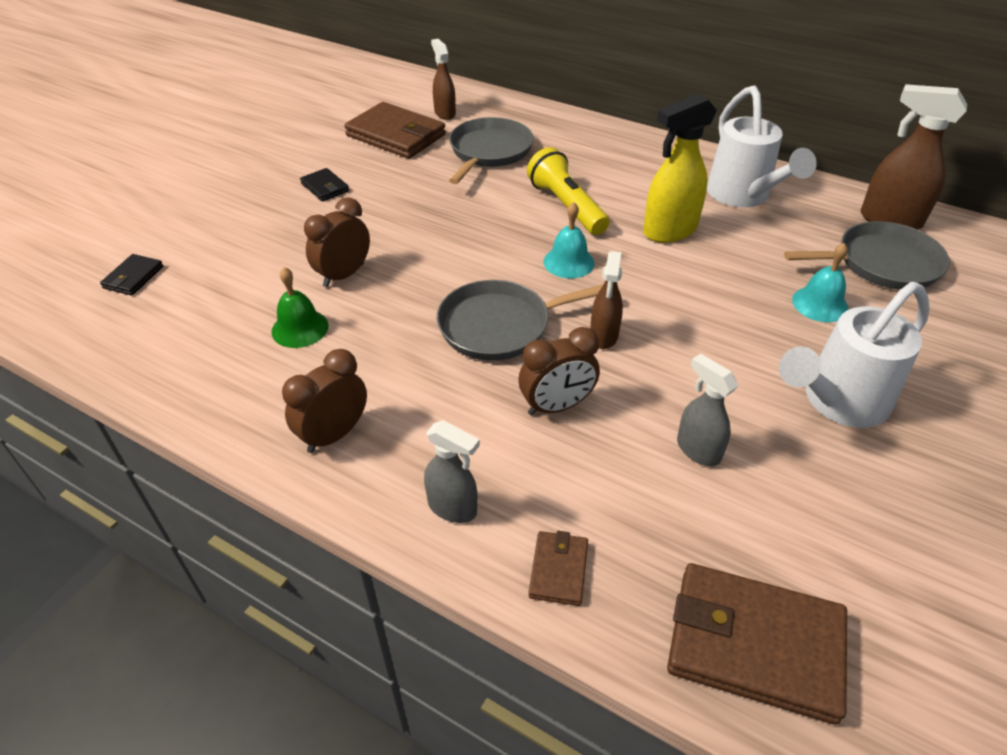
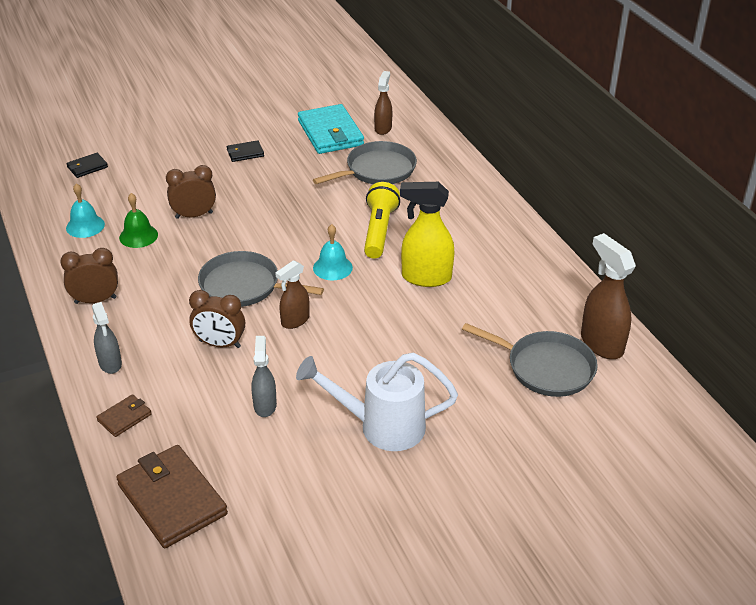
camera: 35 degrees right, 5 degrees down
(325, 187) = (245, 153): black wallet -> black wallet turned 75 degrees clockwise
(396, 135) = (330, 133): brown wallet -> turquoise wallet
(743, 196) = (514, 278): white watering can -> none
(820, 304) = (459, 370): turquoise bell -> turquoise bell (85, 226)

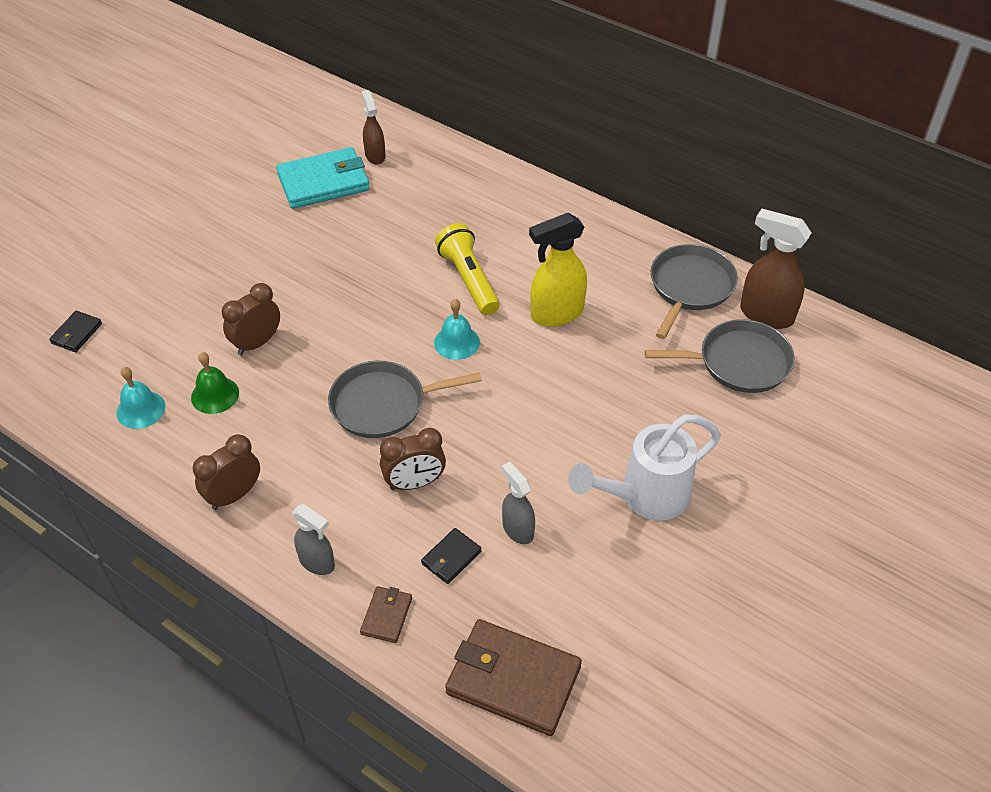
camera: 30 degrees left, 10 degrees up
(245, 153) = (249, 243): black wallet -> black wallet (451, 557)
(295, 321) = (469, 420): brown spray bottle -> none
(330, 133) = (323, 182): turquoise wallet -> turquoise wallet turned 60 degrees counterclockwise
(377, 170) = (409, 208): grey pan -> grey pan (690, 287)

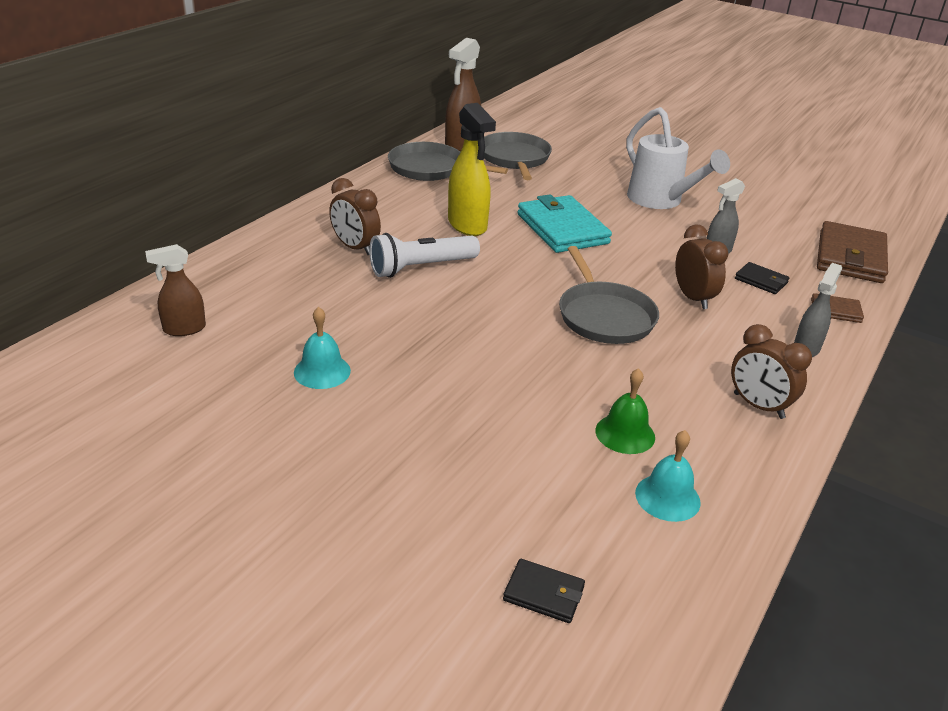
camera: 95 degrees left, 15 degrees down
(257, 343) = (534, 406): brown clock -> brown clock (355, 248)
(323, 182) = (228, 369): turquoise wallet -> turquoise wallet (562, 229)
(456, 342) = (512, 275): turquoise bell -> turquoise bell (322, 371)
(469, 280) = (421, 268): yellow flashlight -> white flashlight

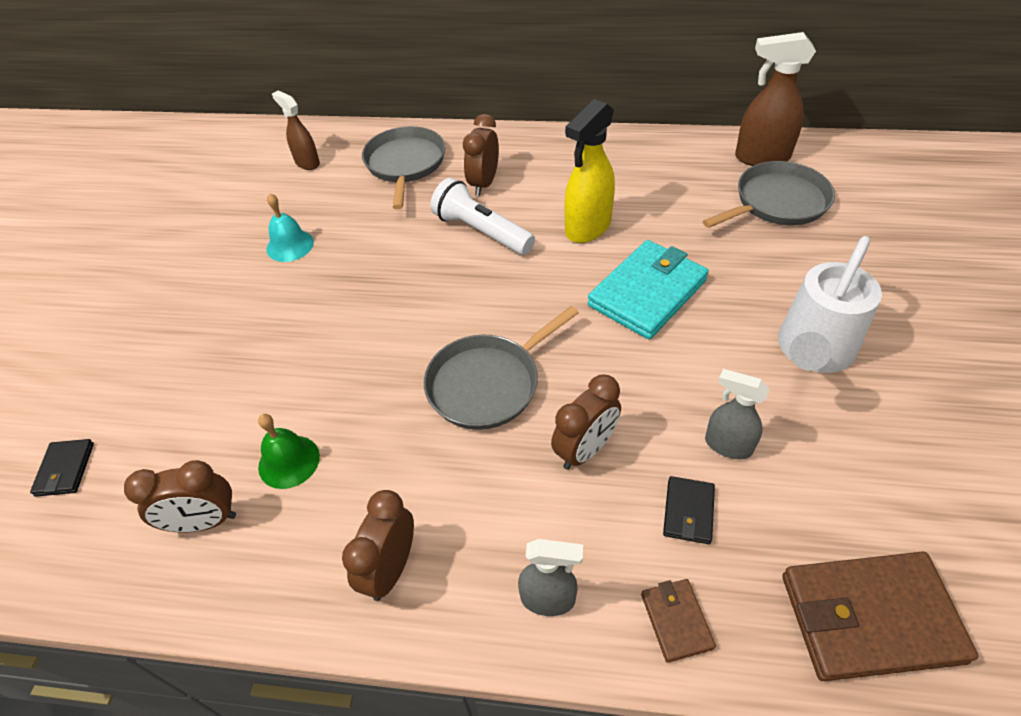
camera: 70 degrees right, 15 degrees up
(430, 168) = (681, 161): grey pan -> grey pan (405, 164)
(667, 497) = (204, 522): turquoise bell -> brown clock

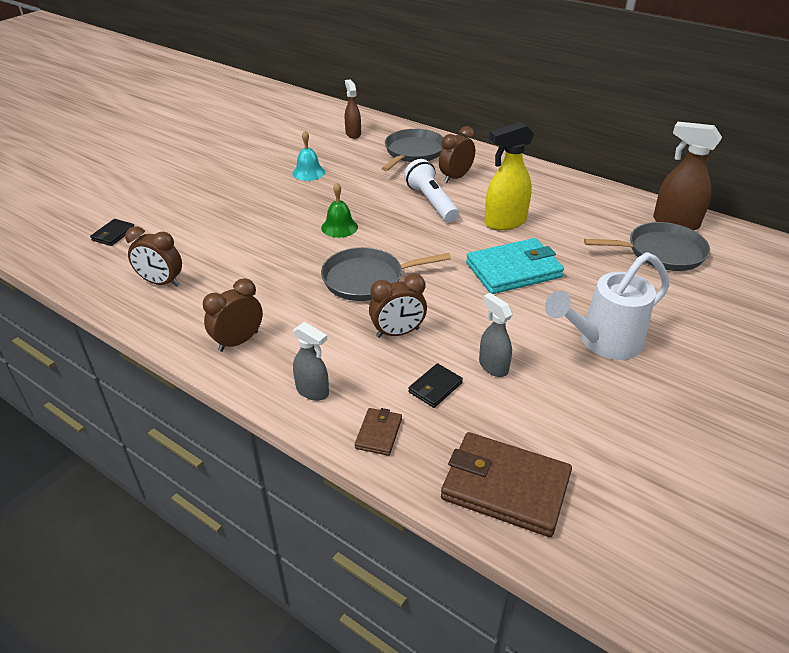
camera: 25 degrees right, 10 degrees down
(289, 461) = (225, 273): green bell -> green bell (339, 227)

